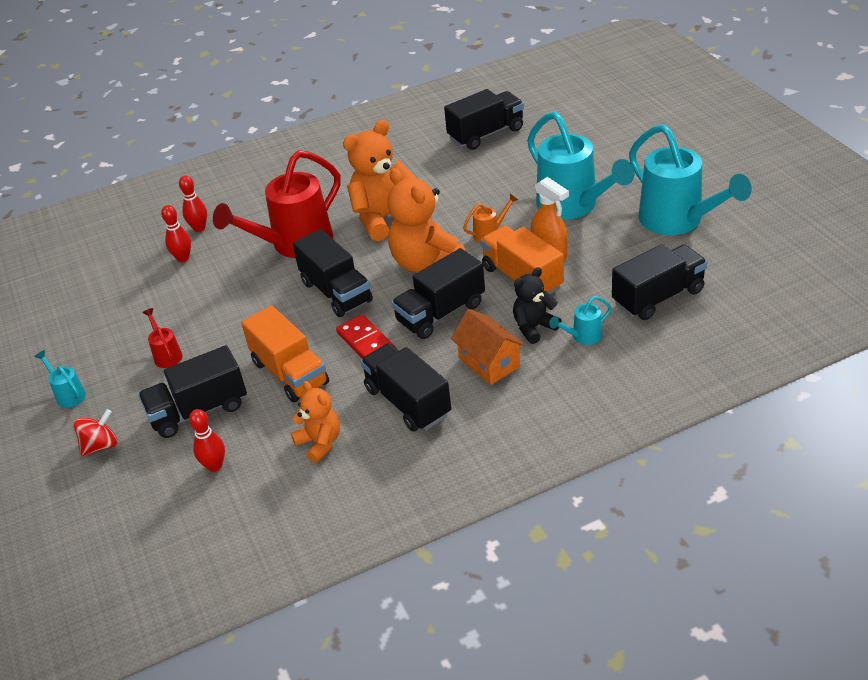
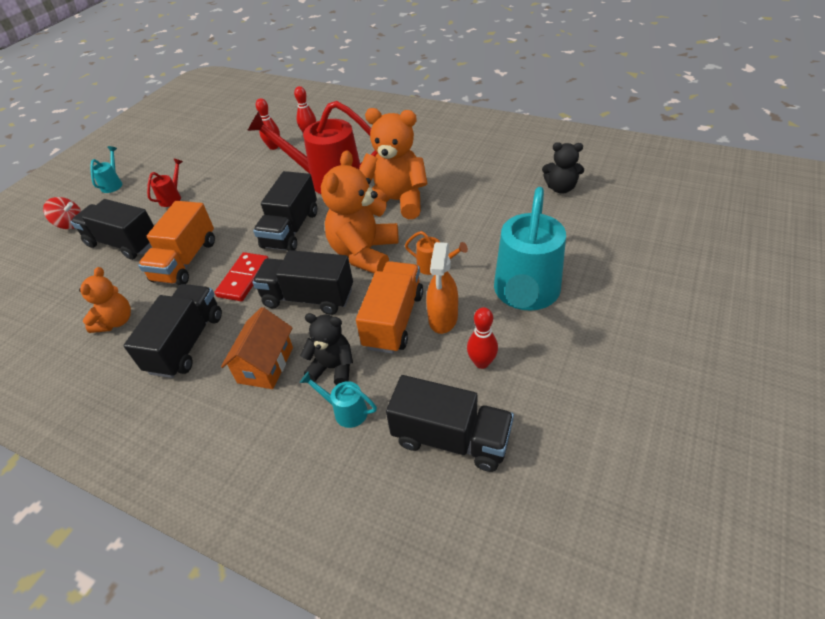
camera: 50 degrees right, 5 degrees up
(214, 466) = (69, 284): red bowling pin -> red bowling pin (481, 362)
(486, 134) = (560, 188): black truck -> black teddy bear
(677, 221) = (586, 384): turquoise watering can -> none

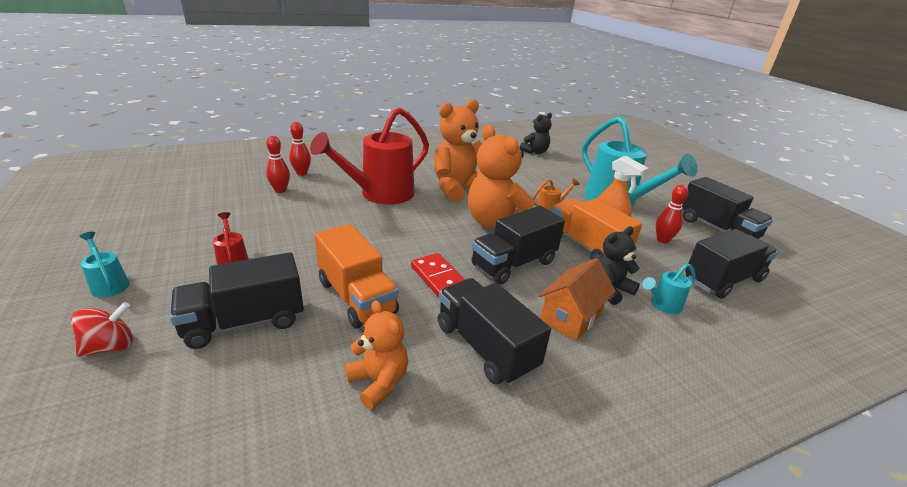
camera: 55 degrees left, 15 degrees down
(265, 365) = (570, 317): orange house -> orange house turned 75 degrees clockwise
(291, 229) = (413, 233): black truck -> black truck (716, 229)

